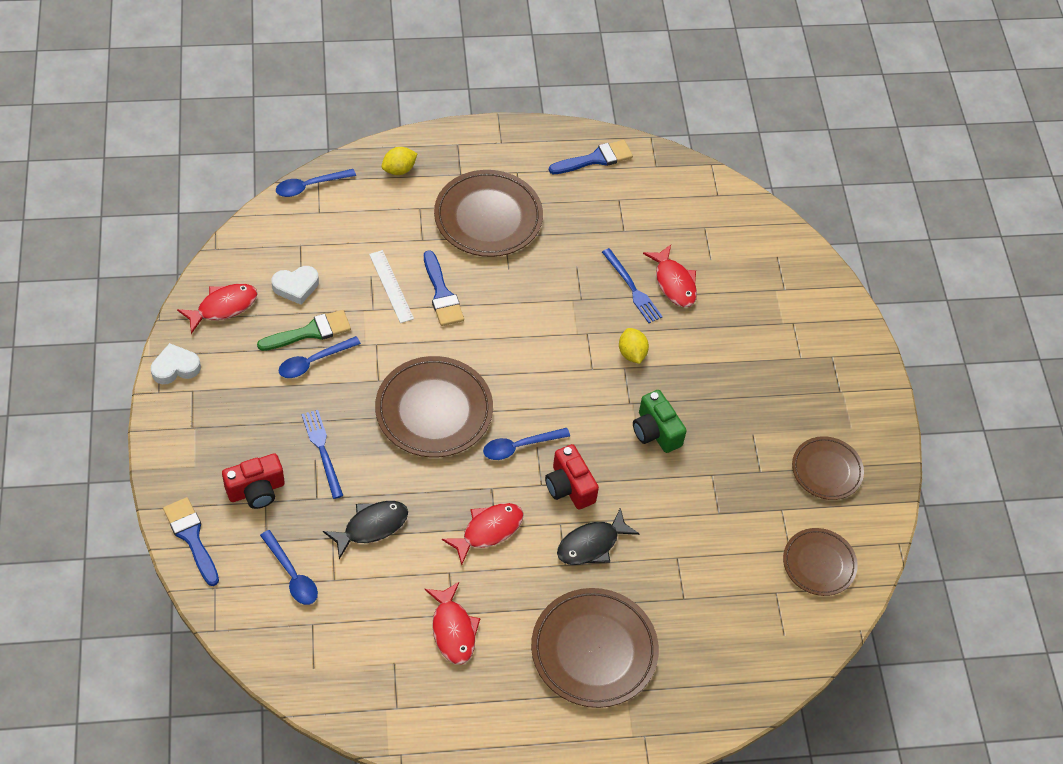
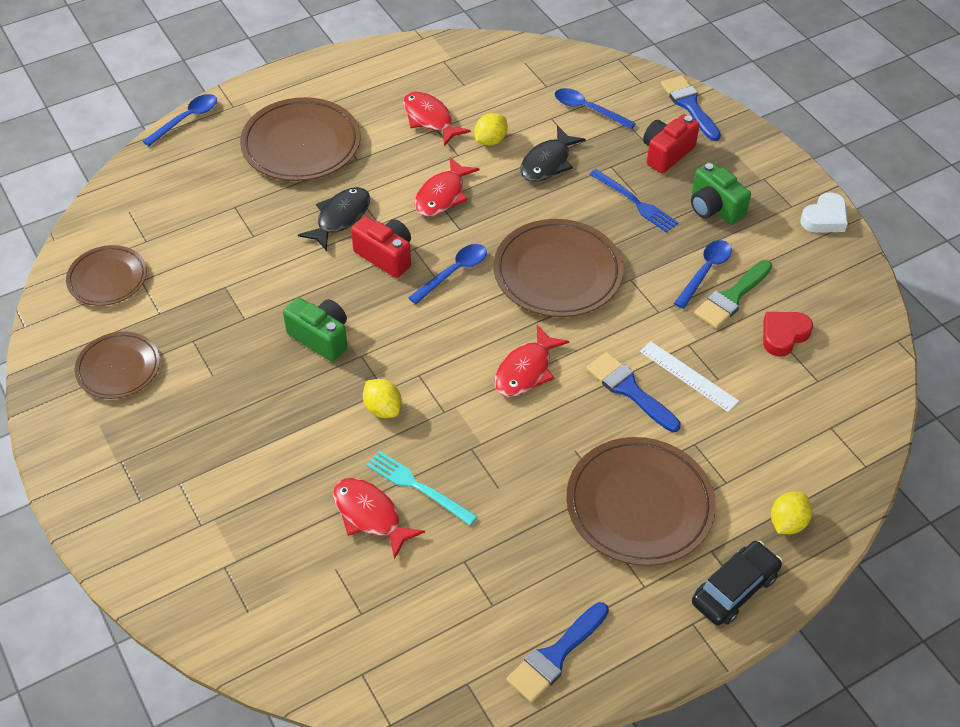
camera: 160 degrees right, 5 degrees down
(191, 537) = (689, 105): blue brush -> blue brush turned 150 degrees counterclockwise
(223, 307) = (834, 287): red fish -> red fish (526, 370)
(259, 416) = (714, 208): none -> green camera
(296, 286) = (783, 335): white heart -> red heart
(310, 186) = (868, 454): blue spoon -> blue spoon (186, 119)
(409, 576) = (490, 140): none -> yellow lemon
(462, 149) = (734, 589): none -> black car
(632, 288) = (418, 486): blue fork -> turquoise fork

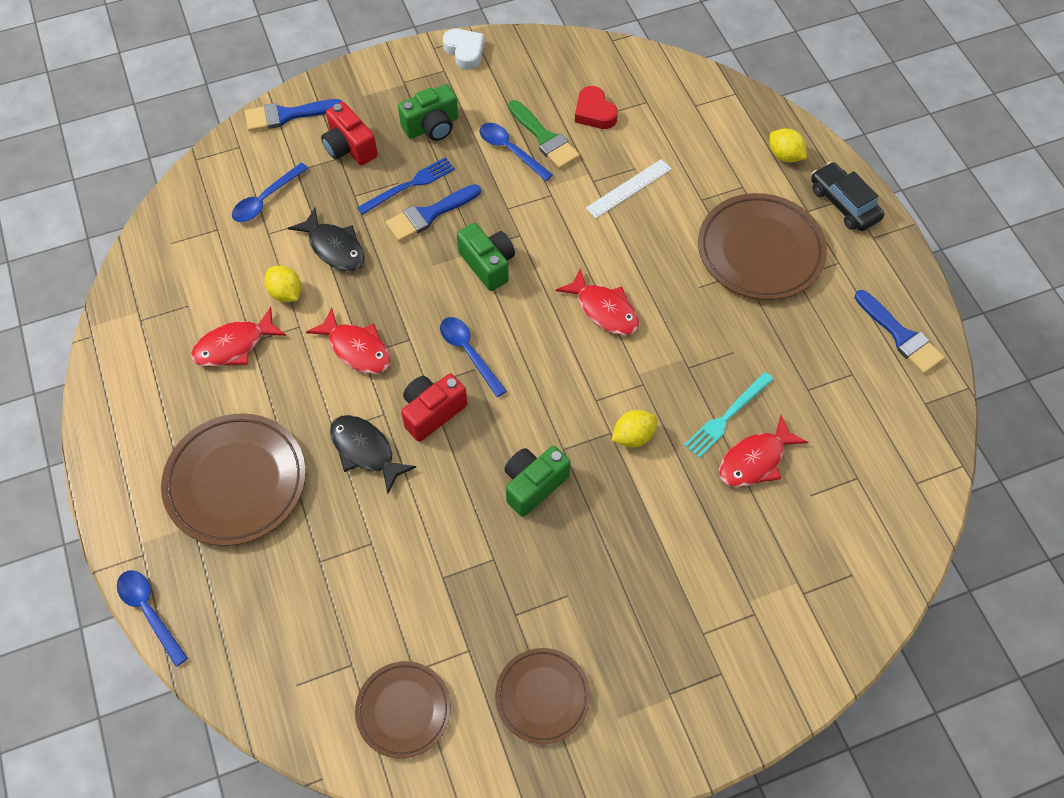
camera: 80 degrees left, 10 degrees up
(557, 273) = (488, 264): brown plate -> green camera
(629, 390) = (638, 234): blue brush -> blue brush (429, 215)

